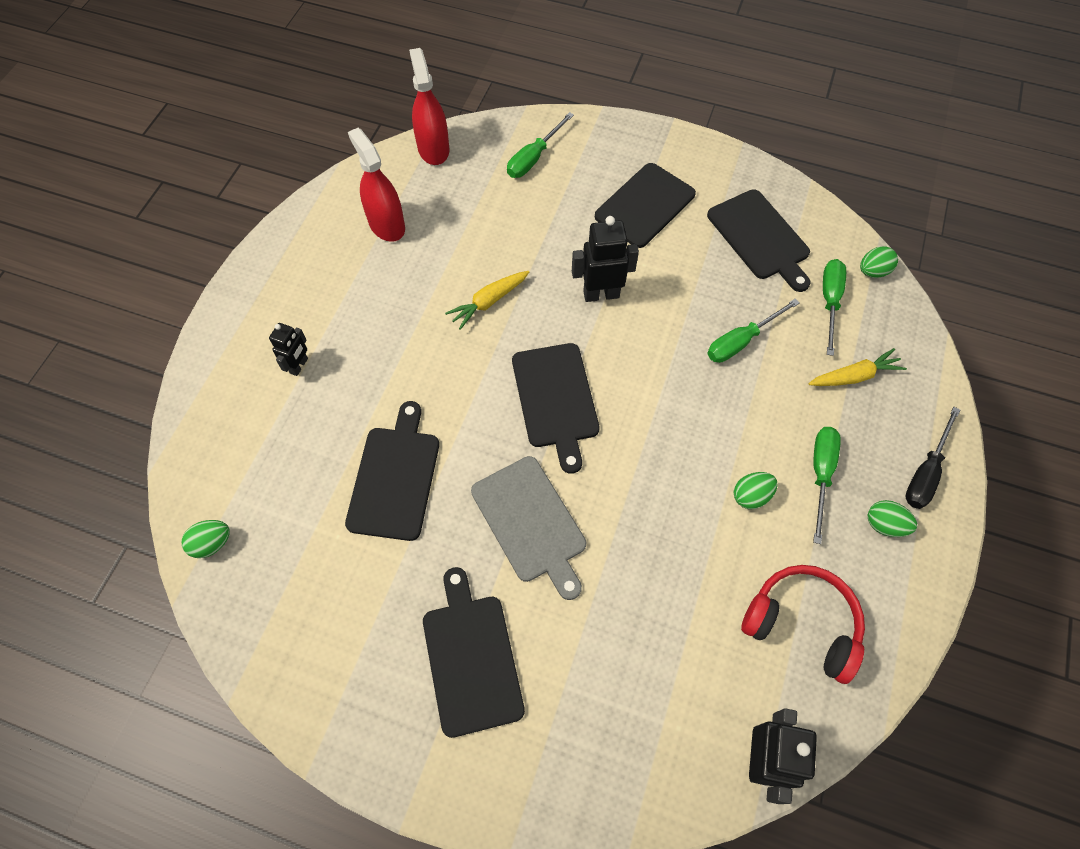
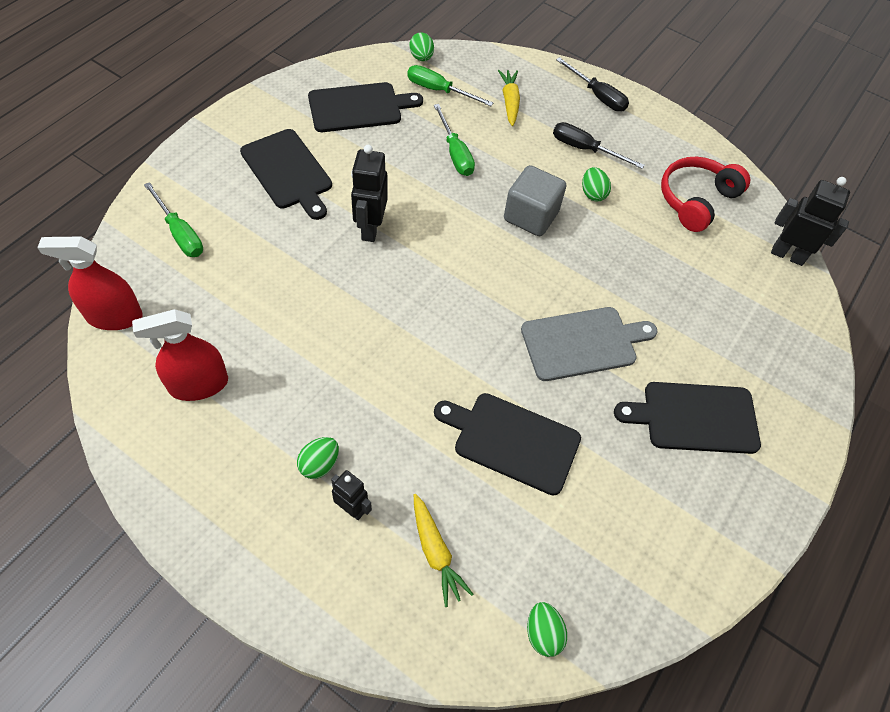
camera: 80 degrees left, 5 degrees down
(489, 302) = (342, 316): yellow carrot -> yellow carrot (435, 552)
(556, 399) = (468, 292): black cutting board -> none
(685, 436) = (531, 216): none -> grey cube
(820, 474) = (585, 149): green screwdriver -> black screwdriver
(884, 525) = (631, 131): green egg -> green egg (319, 464)

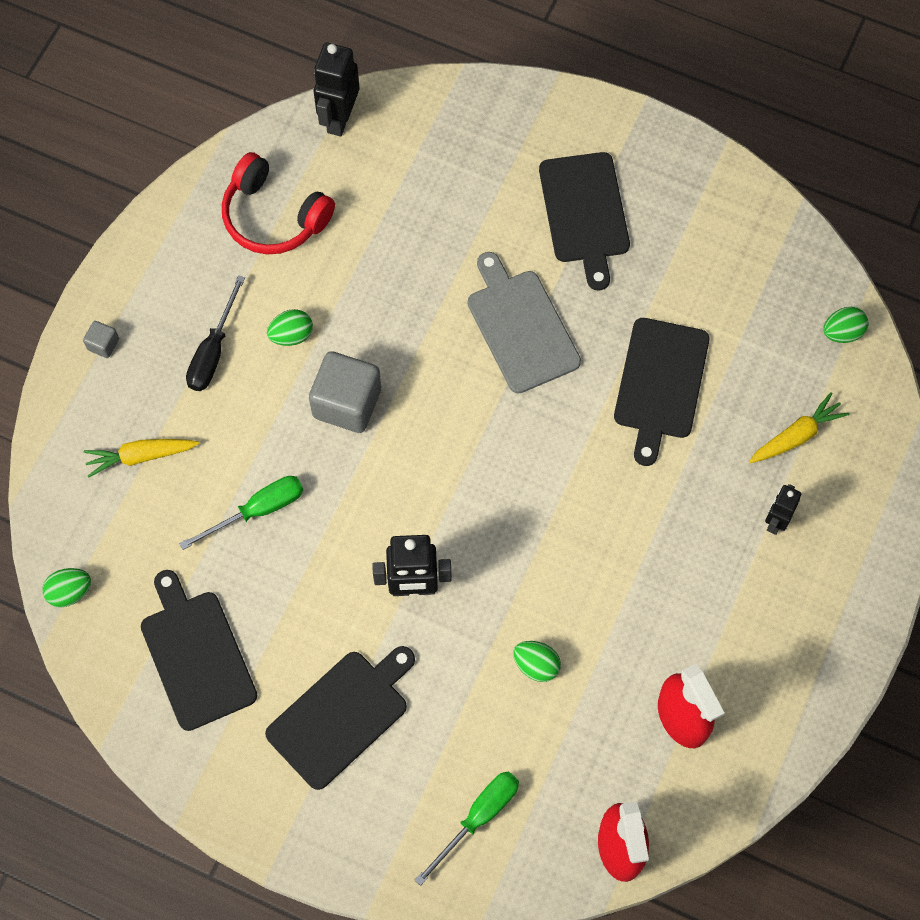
camera: 95 degrees left, 10 degrees up
(319, 464) = (738, 565): green egg -> green egg (536, 665)
(439, 90) = (137, 554): green screwdriver -> none
(597, 96) = (103, 344): black screwdriver -> grey cube

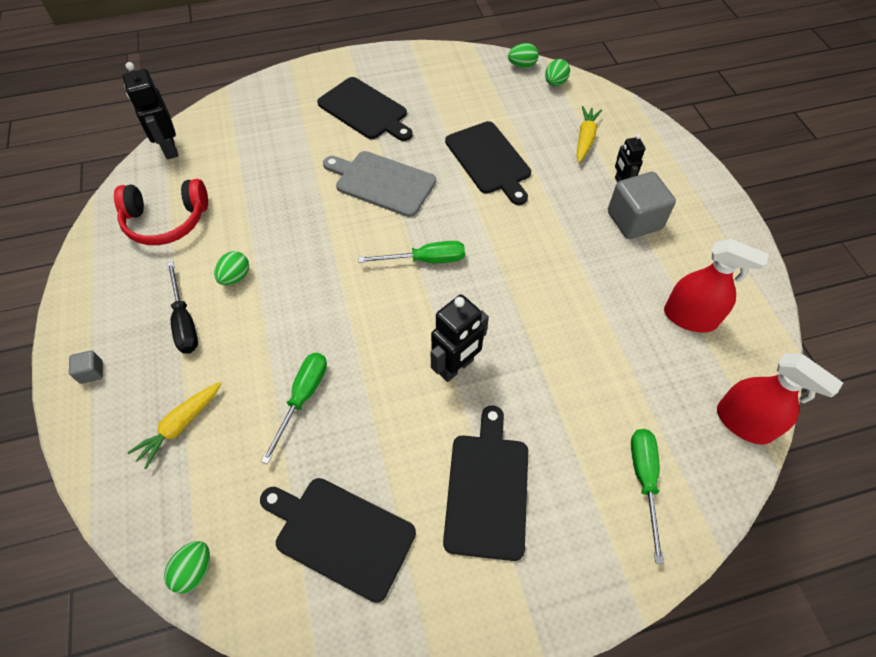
camera: 40 degrees left, 10 degrees down
(347, 403) = (309, 290): grey cube -> grey cube (634, 220)
(484, 454) = (425, 260): none -> green screwdriver
(536, 665) = (578, 354): green egg -> green egg (522, 65)

